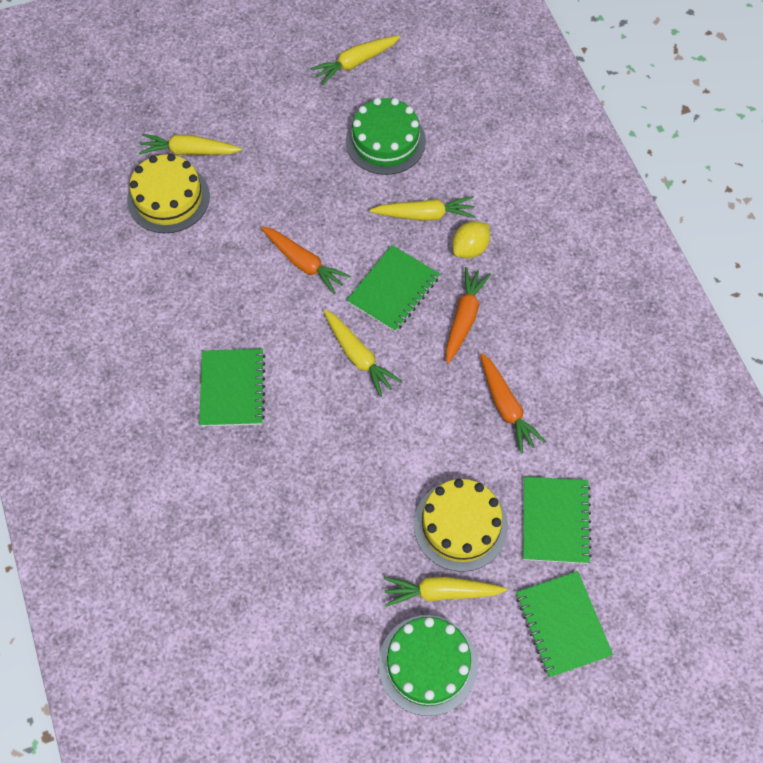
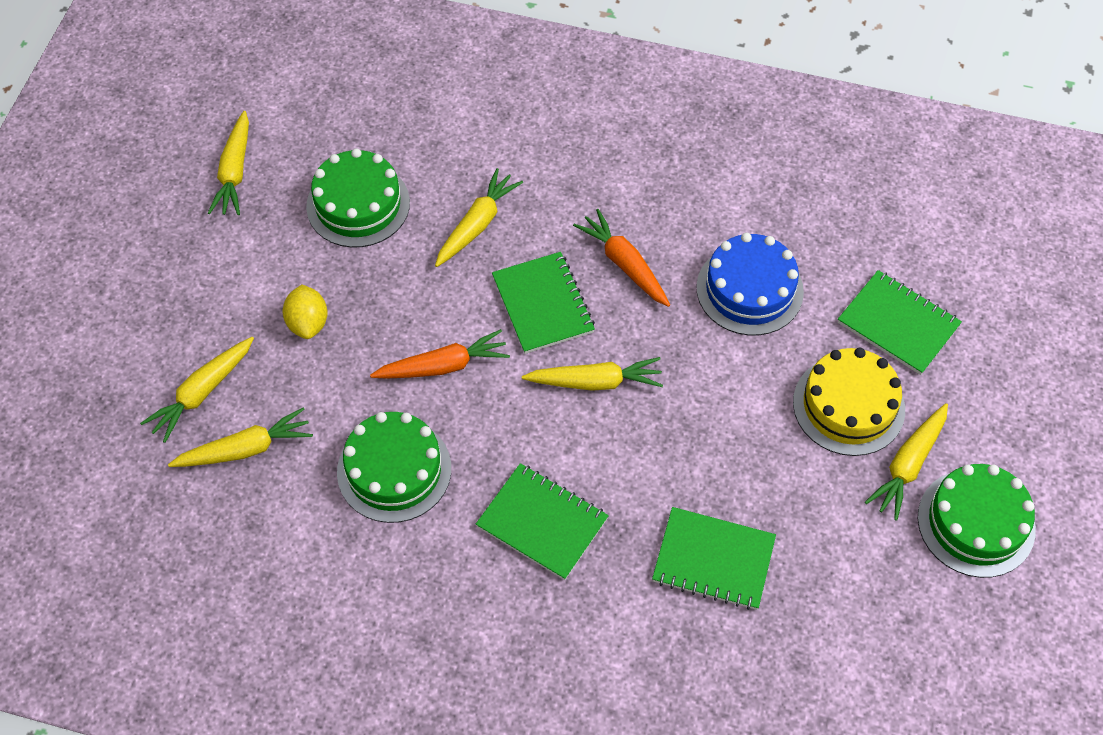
camera: 55 degrees left, 5 degrees down
(168, 198) = (245, 449): yellow cake -> yellow carrot
(210, 284) = (394, 470): none -> green cake
(470, 248) = (549, 211): yellow lemon -> yellow lemon (308, 323)
(506, 407) = (749, 289): orange carrot -> blue cake
(562, 624) = (1006, 384): green notebook -> green notebook (713, 560)

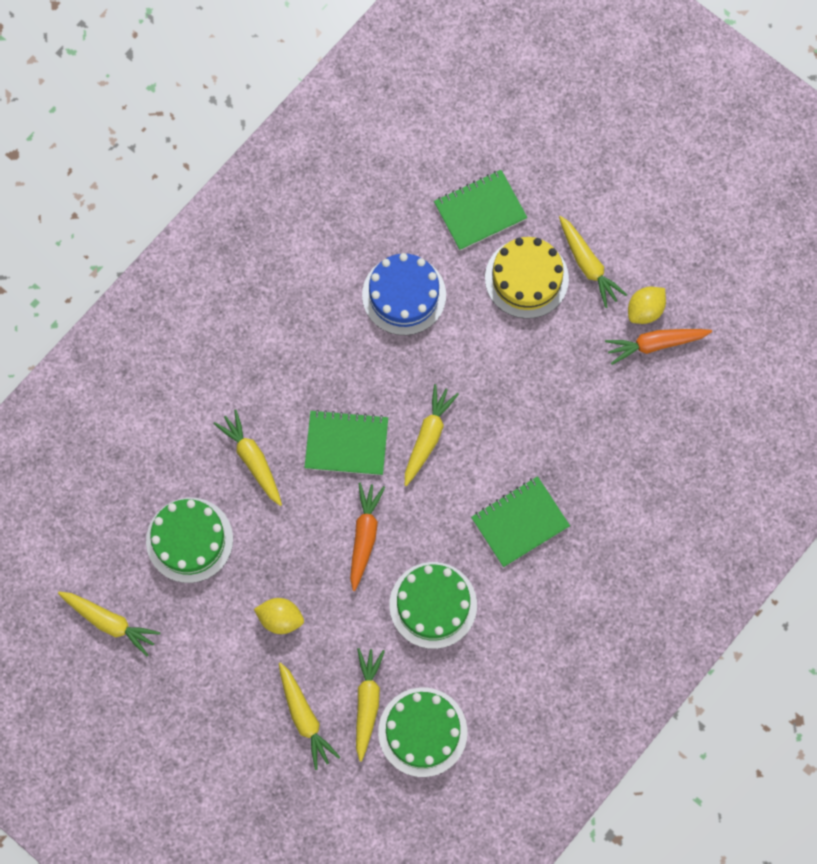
camera: 65 degrees left, 15 degrees up
(624, 264) = (340, 370): orange carrot -> orange carrot (655, 344)
(713, 560) = (597, 424): green notebook -> none
(892, 554) = (645, 310): none -> yellow lemon
(976, 523) = (647, 246): green cake -> green cake (422, 732)

